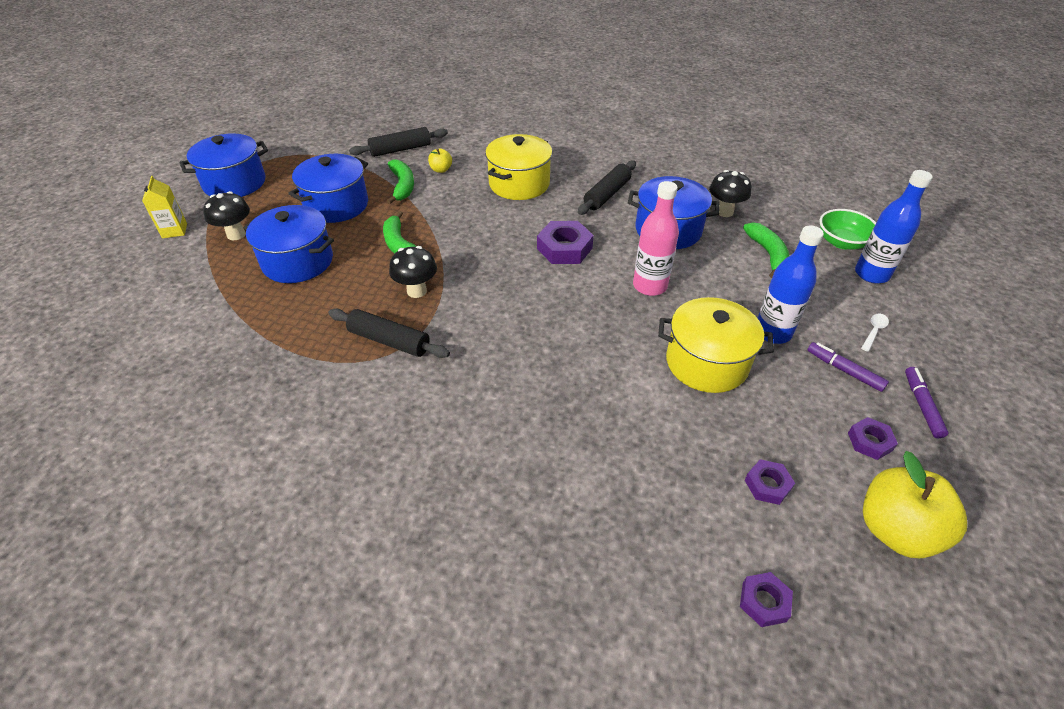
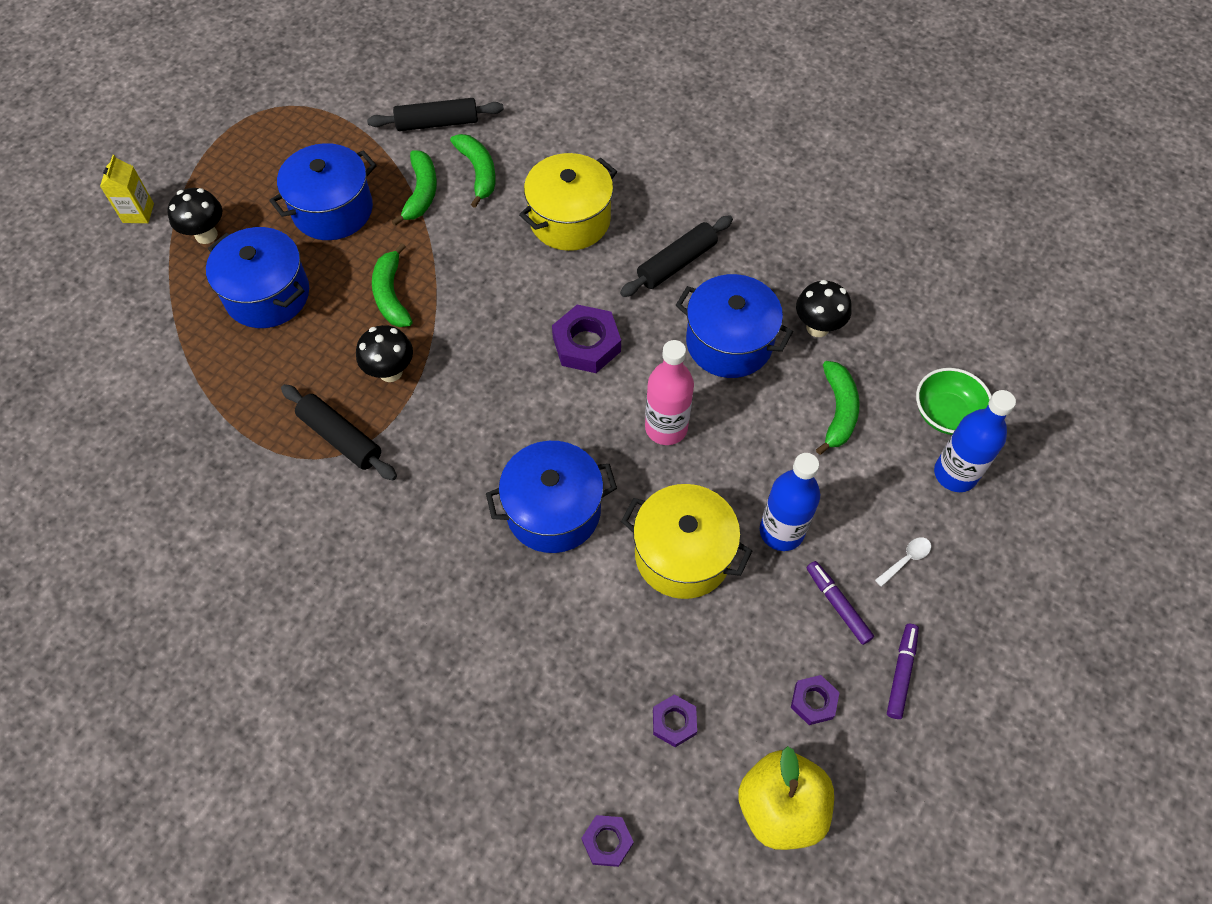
camera: 15 degrees right, 15 degrees up
(235, 183) = (219, 144): blue pot -> blue pot (553, 511)
(441, 170) = (478, 172): yellow apple -> green banana

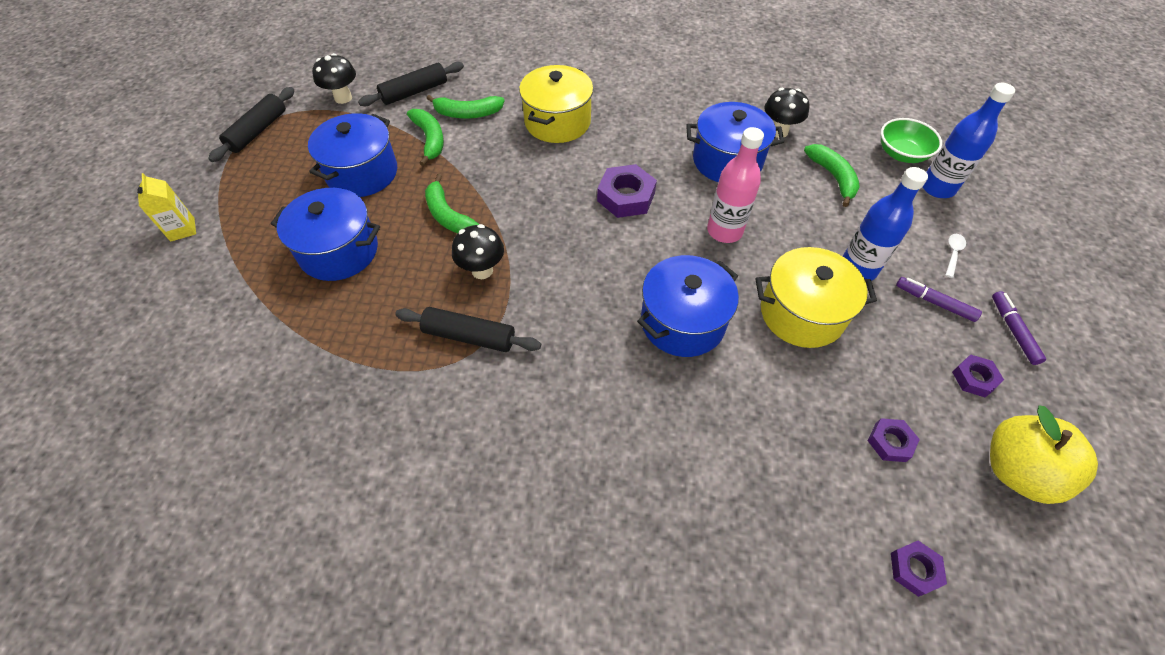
camera: 25 degrees left, 5 degrees down
(206, 235) = (257, 225): black mushroom -> black mushroom (343, 98)
(478, 172) = (467, 113): green banana -> green banana turned 135 degrees clockwise
(676, 263) = (654, 124): black rolling pin -> black rolling pin (258, 131)

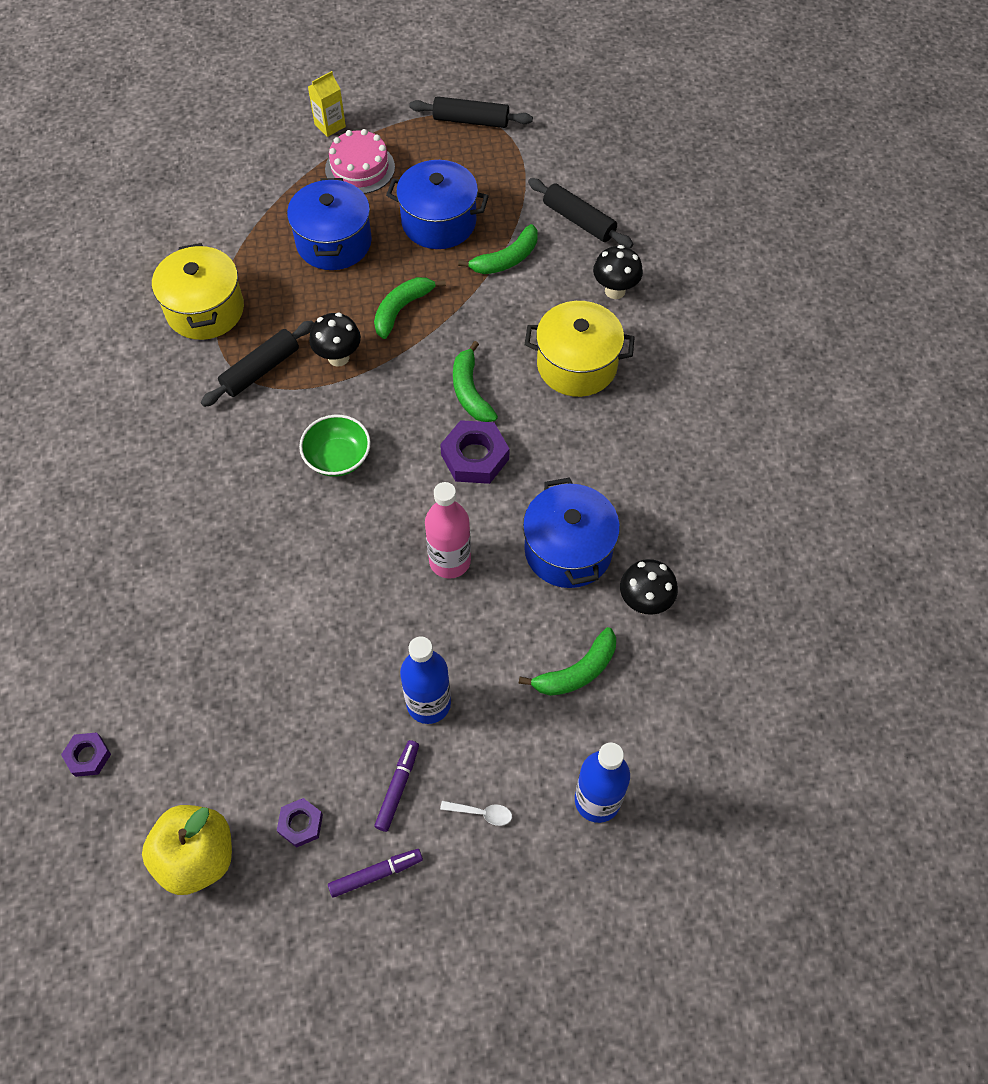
camera: 75 degrees right, 5 degrees up
(257, 216) = (360, 168): none -> pink cake
(343, 98) = (545, 165): black mushroom -> black mushroom (615, 291)
(467, 113) = (560, 278): green banana -> green banana (470, 391)
(469, 336) = (261, 370): black rolling pin -> black rolling pin turned 45 degrees clockwise
(682, 322) = (314, 538): blue pot -> none
(801, 313) = (350, 648): yellow pot -> yellow pot (205, 310)
(890, 442) = (210, 737): purple nut -> none
(901, 154) = (652, 756): green bowl -> green bowl (338, 457)

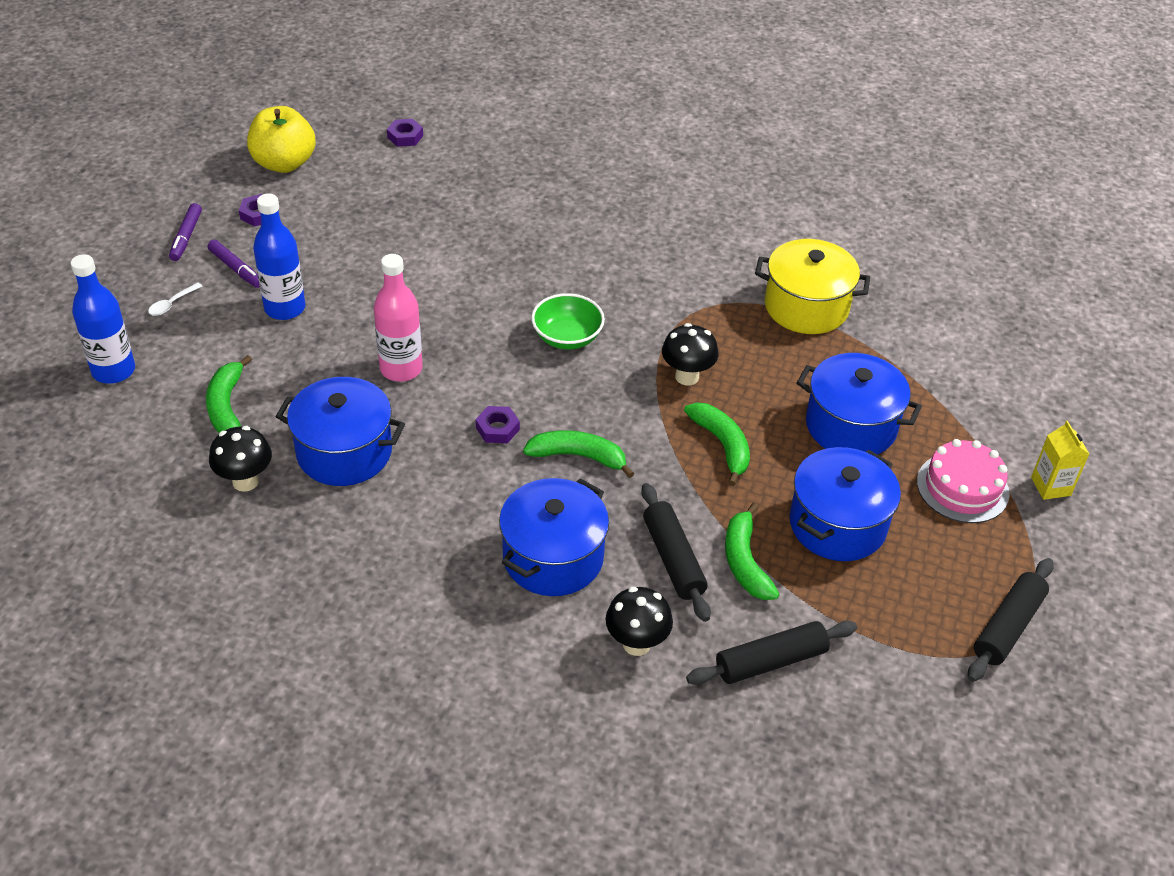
camera: 115 degrees right, 15 degrees down
(261, 370) = (706, 320): black rolling pin -> black rolling pin (673, 559)
(475, 457) = (497, 428): purple nut -> purple nut, size x0.58
(577, 365) = (553, 557): yellow pot -> blue pot

